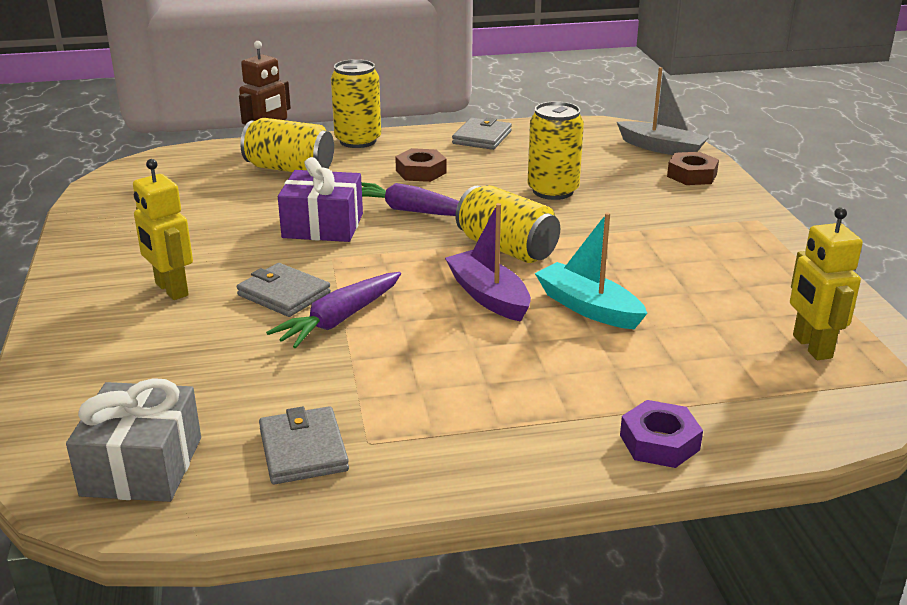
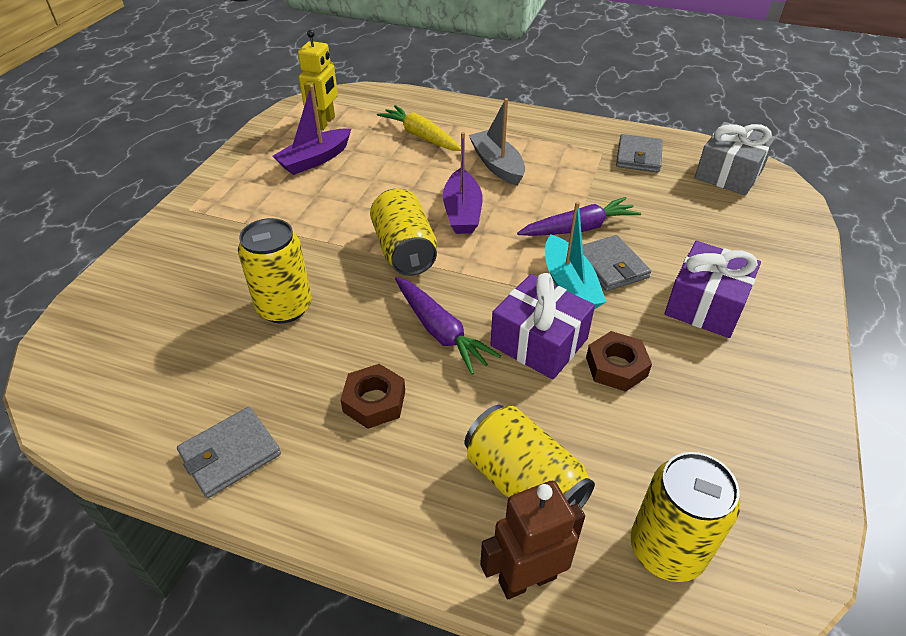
camera: 150 degrees left, 15 degrees up
(171, 289) = (705, 305): yellow robot -> purple gift
(358, 141) = (390, 529): yellow can -> yellow can (666, 549)
(588, 307) = (408, 182): turquoise boat -> turquoise boat (569, 285)
(656, 371) = (421, 136): none -> yellow carrot
(659, 442) = (462, 110): purple nut -> none
(661, 148) = (90, 333): grey boat -> grey boat (497, 165)
(692, 175) = (140, 278): brown nut -> brown nut (616, 366)
(732, 297) = (315, 160): none -> purple boat

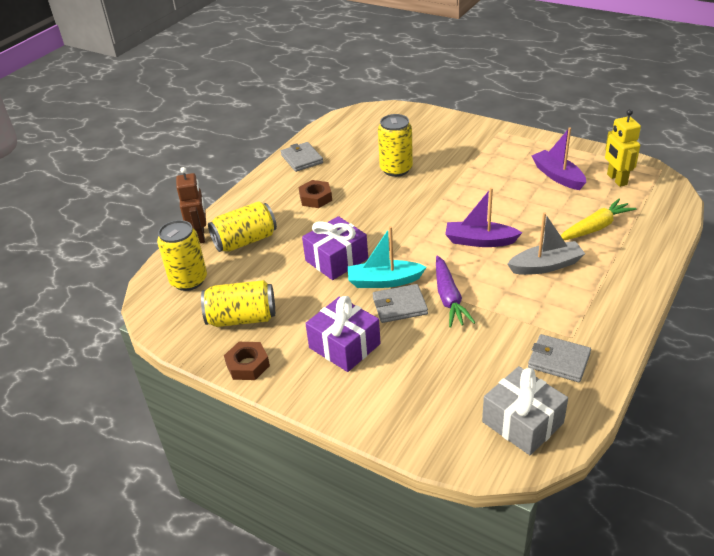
camera: 105 degrees right, 5 degrees down
(324, 123) = (616, 179): yellow robot -> yellow robot turned 45 degrees clockwise
(404, 250) = (439, 212): yellow can -> yellow can (242, 318)
(440, 331) = (358, 222): purple carrot -> none
(616, 366) = (305, 288): brown nut -> brown nut (247, 365)

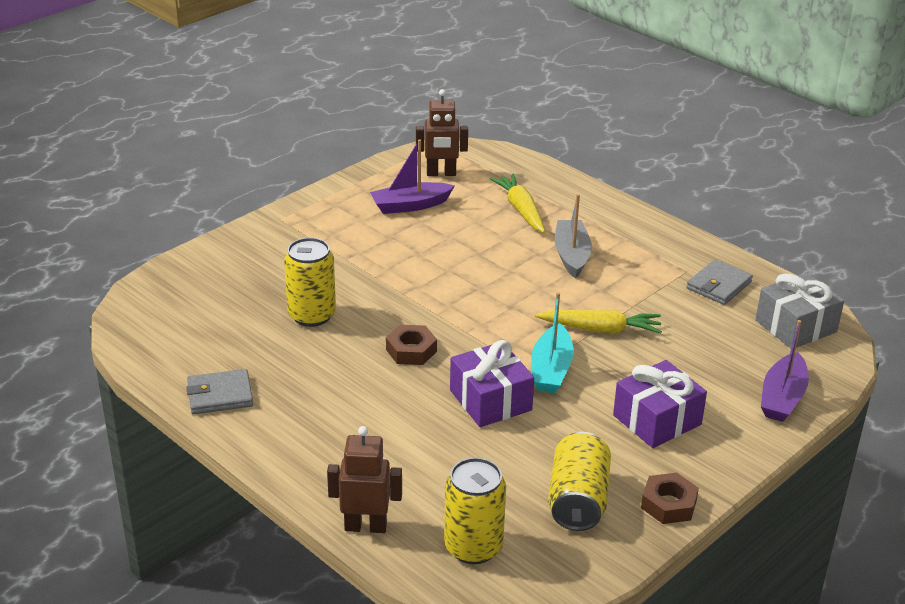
camera: 80 degrees left, 5 degrees down
(245, 241) = (405, 479): yellow can -> none
(315, 198) = (336, 397): brown nut -> brown nut (411, 350)
(399, 306) = (601, 366): grey wallet -> none
(449, 298) = (600, 329): purple carrot -> yellow carrot
(479, 241) = (507, 286): purple boat -> purple boat (782, 398)
(616, 179) = (441, 173): yellow robot -> brown robot

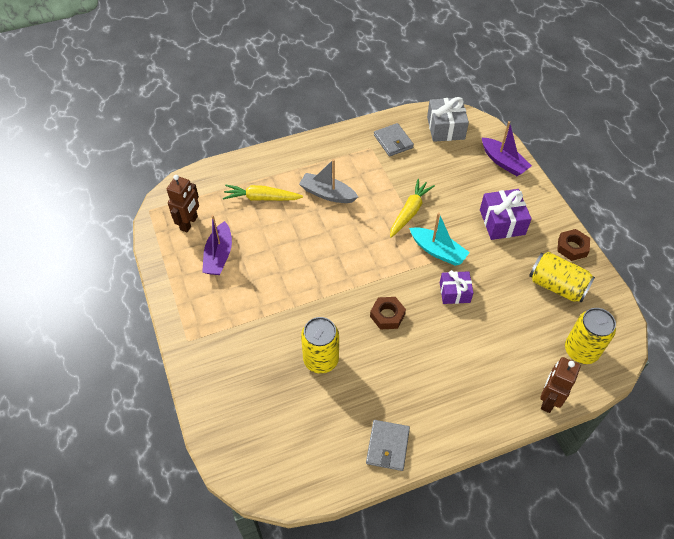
camera: 65 degrees left, 20 degrees up
(490, 400) = (454, 292): purple gift -> purple gift, size x0.66

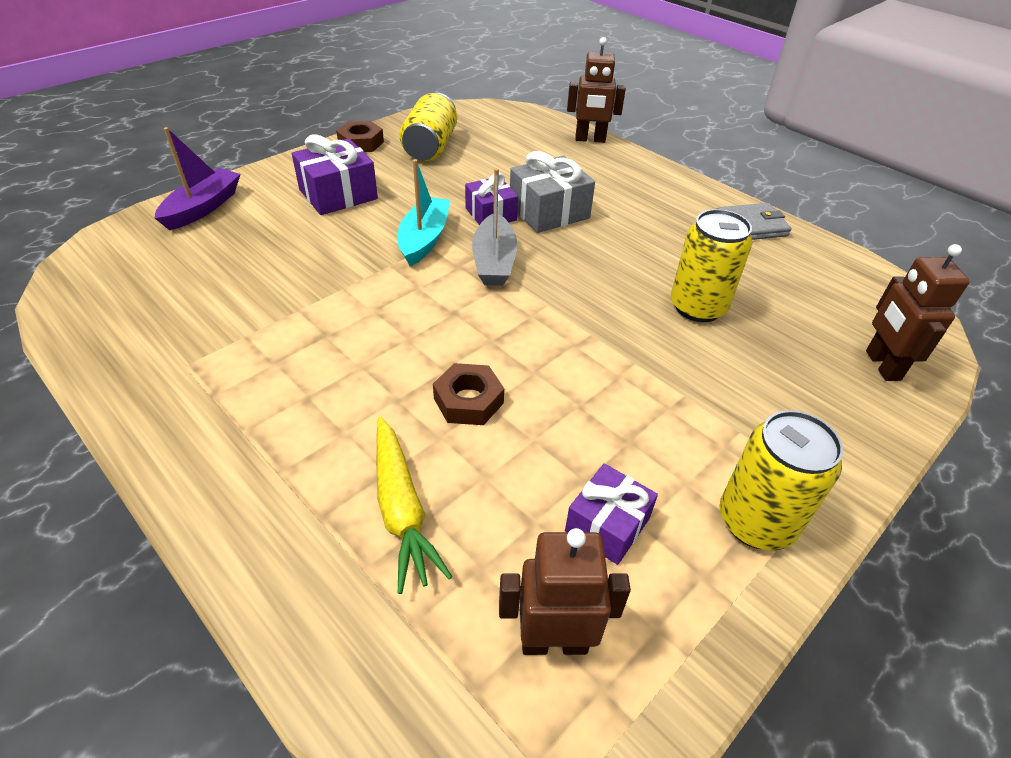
camera: 115 degrees left, 10 degrees down
(219, 256) = (607, 525): purple boat -> purple gift
(234, 425) = (882, 365): none -> brown robot
(327, 194) = (346, 396): grey boat -> grey boat (494, 261)
(387, 315) = (572, 262): brown nut -> brown nut (468, 401)
(393, 141) = (161, 338): grey wallet -> none
(409, 212) = (353, 281): yellow carrot -> none
(445, 128) = (114, 278): grey gift -> grey gift (549, 211)
(581, 350) = (512, 128): yellow can -> yellow can (756, 521)

